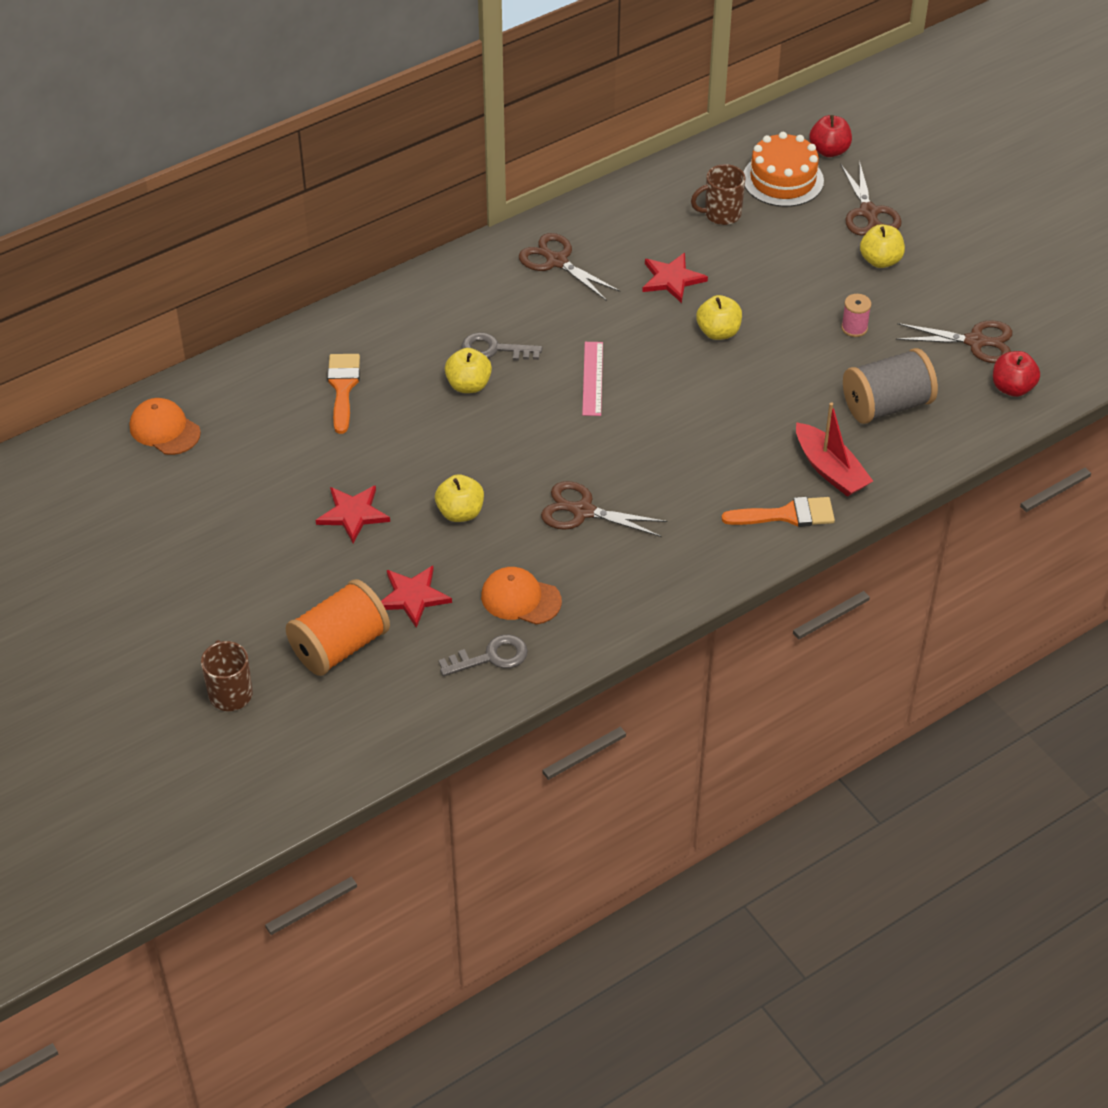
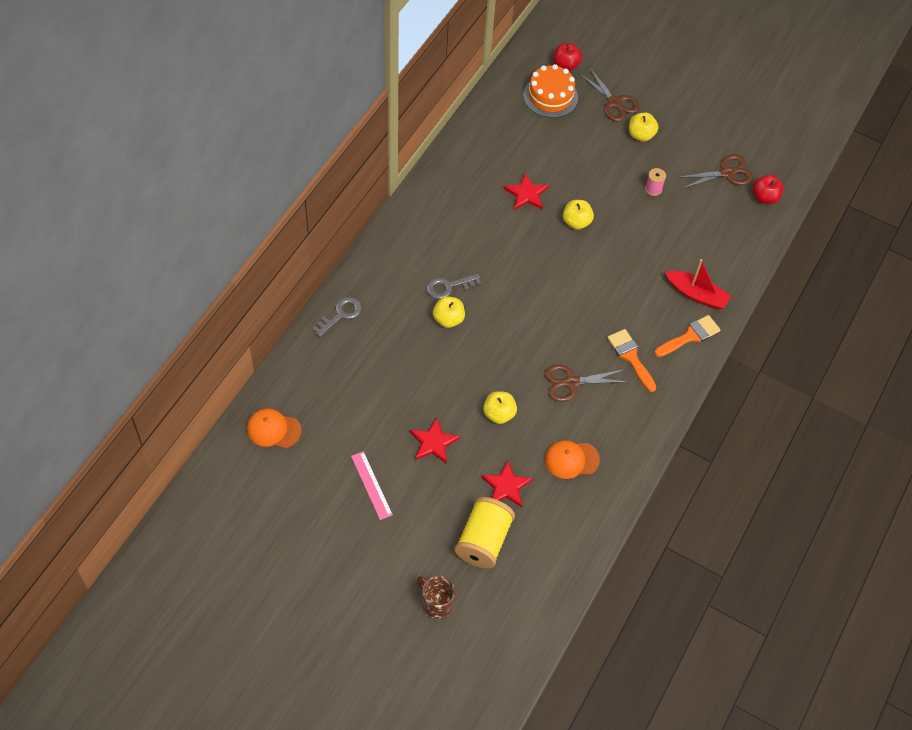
camera: 30 degrees left, 10 degrees up
(340, 646) = (483, 541): orange spool -> yellow spool
(343, 388) = (370, 352): orange brush -> orange brush (630, 357)
(491, 657) = (578, 508): grey key -> grey key (340, 314)
(557, 261) = (448, 207): brown scissors -> none
(592, 378) = (521, 285): pink ruler -> pink ruler (371, 485)
(721, 214) = (528, 135): brown mug -> none
(886, 405) = (702, 237): grey spool -> none

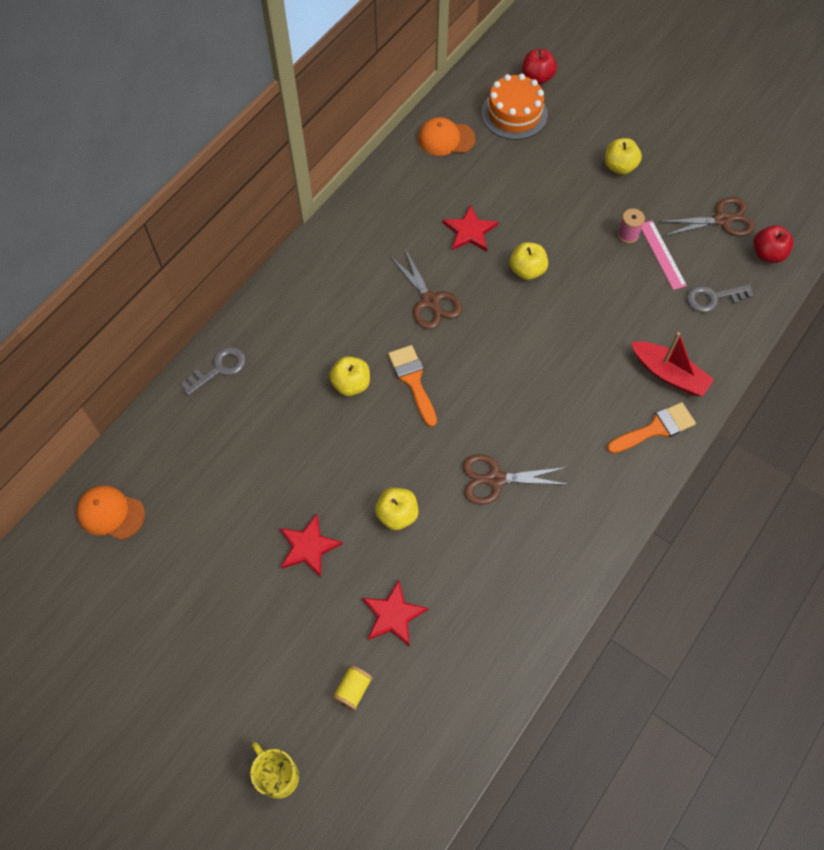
camera: 10 degrees right, 5 degrees up
(371, 485) = (220, 599): pink ruler -> pink ruler (662, 254)
(436, 604) = (278, 775): brown mug -> yellow mug
(448, 287) = (357, 342): grey key -> grey key (713, 298)
(483, 541) = (353, 690): yellow spool -> yellow spool, size x0.48
(571, 460) = (482, 585): orange cap -> orange cap (446, 139)
(614, 102) = (591, 125): brown scissors -> brown scissors (430, 301)
(630, 357) = (575, 451): orange brush -> orange brush (413, 380)

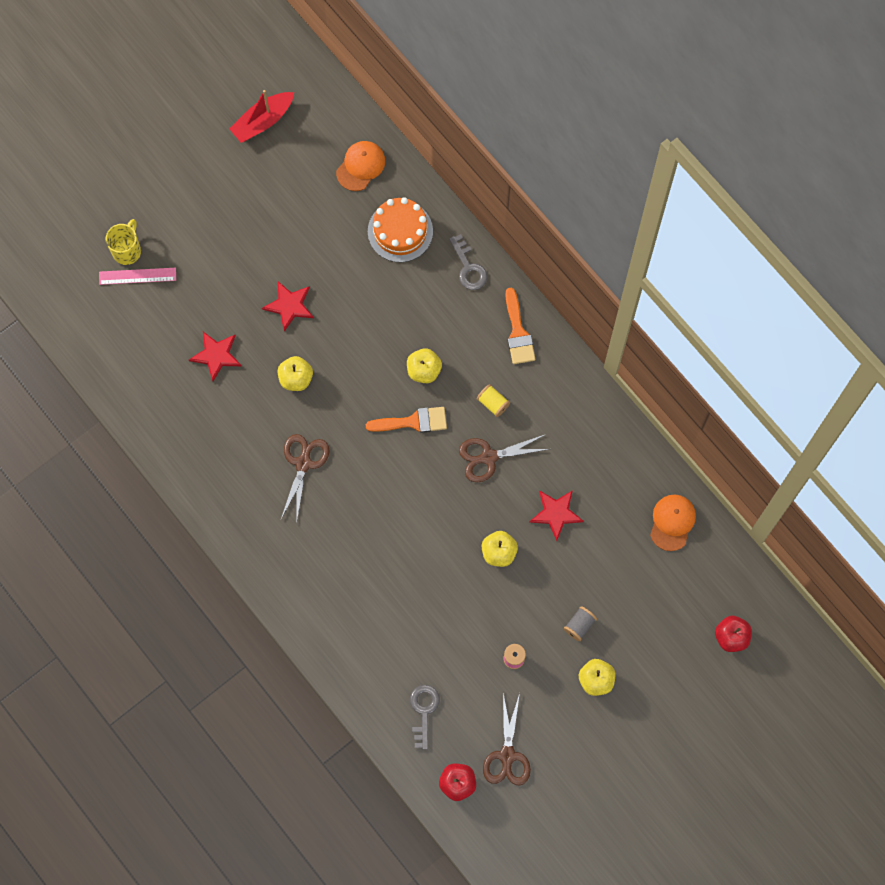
camera: 105 degrees right, 10 degrees up
(278, 775) = (127, 250): yellow mug -> yellow mug turned 45 degrees counterclockwise
(353, 690) = (170, 313): yellow spool -> yellow spool (493, 403)
(514, 113) = (688, 598): orange cake -> orange cake (400, 231)
(573, 189) = (579, 625): none -> grey spool
(655, 428) = (310, 609): orange brush -> orange brush (518, 332)
(662, 254) = (483, 682): pink ruler -> pink ruler (137, 276)
(669, 374) = (358, 641): red boat -> red boat (263, 121)

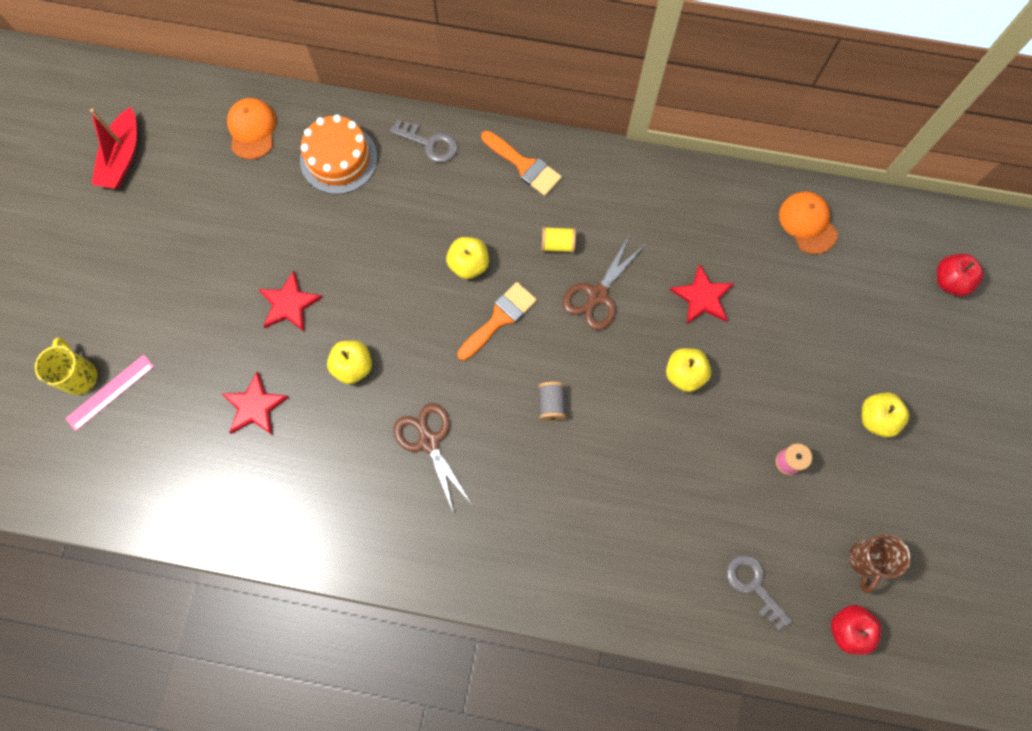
camera: 40 degrees left, 0 degrees up
(507, 755) = (867, 560): brown scissors -> brown mug
(579, 625) = (816, 381): grey spool -> grey spool (551, 404)

